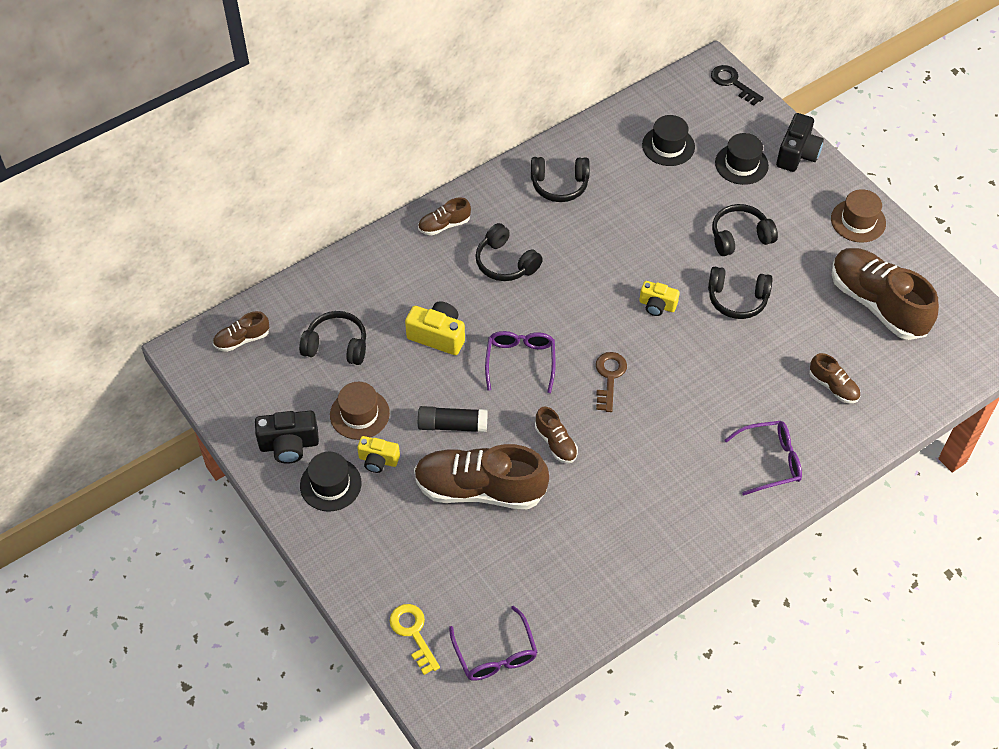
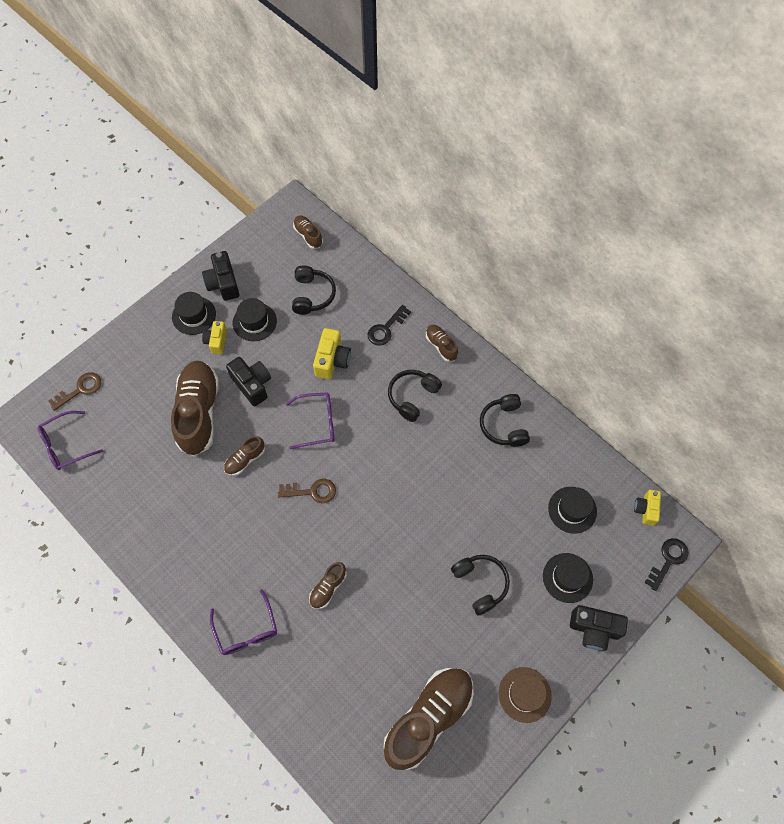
camera: 80 degrees right, 10 degrees up
(359, 414) = (254, 322): brown hat -> black hat
(406, 275) = (386, 328): none -> black key
(413, 633) = (80, 390): yellow key -> brown key
(452, 425) = (252, 385): black glue stick -> black camera
(657, 305) = (391, 520): yellow camera -> yellow camera (646, 509)
(737, 299) = (410, 587): black headphones -> none
(833, 386) = (329, 680): brown shoe -> brown shoe (328, 588)

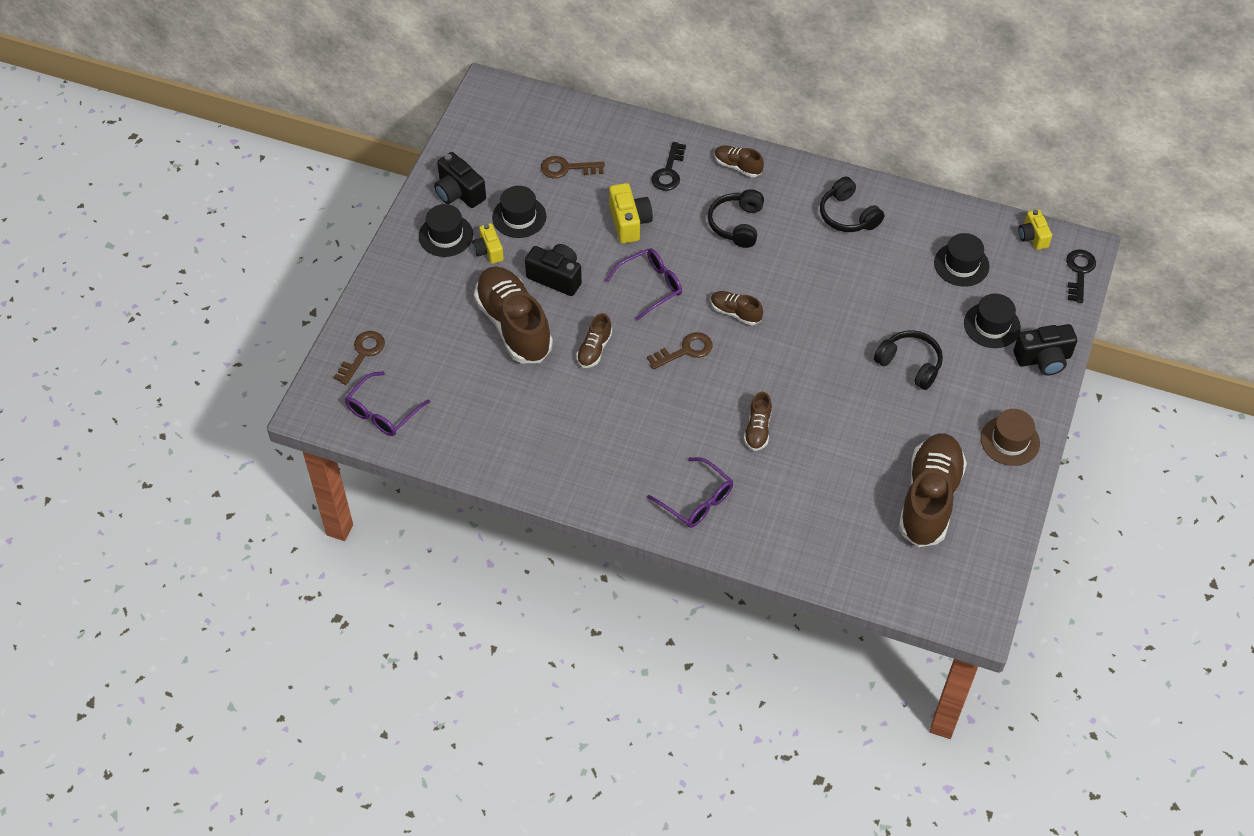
camera: 25 degrees left, 10 degrees down
(308, 235) = (525, 112): brown shoe -> brown shoe (735, 313)
(312, 295) = (567, 168): black headphones -> brown key

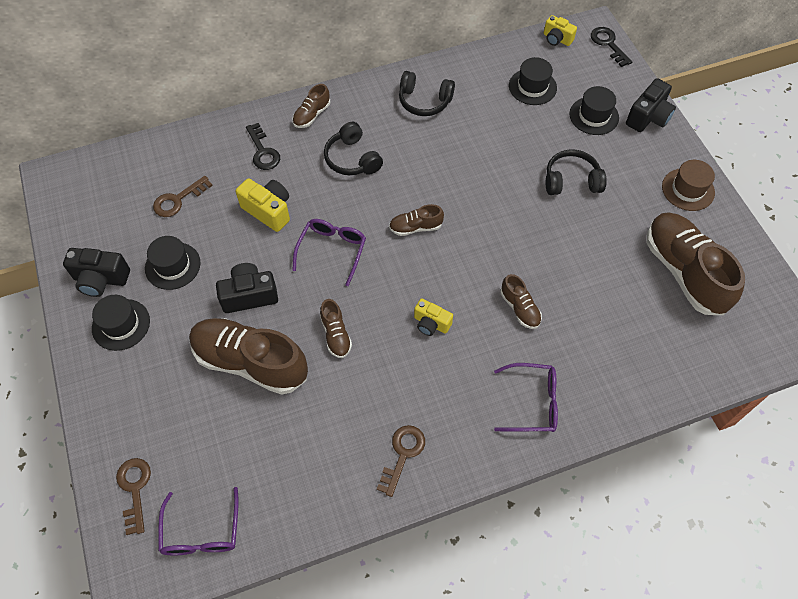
camera: 40 degrees left, 5 degrees up
(488, 251) = (171, 312): yellow camera -> yellow camera (431, 323)
(685, 351) = (407, 284): brown key -> brown key (402, 455)
(737, 166) = (312, 115): brown shoe -> brown shoe turned 45 degrees counterclockwise

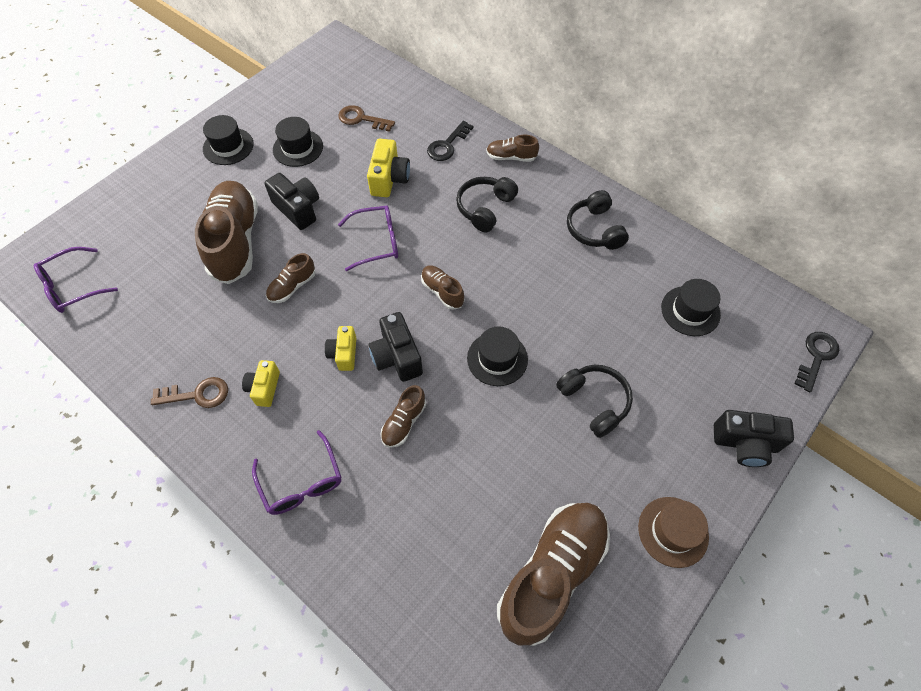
camera: 60 degrees right, 0 degrees up
(101, 279) = (261, 115): black camera -> black camera (397, 357)
(135, 489) = (93, 228): brown key -> none
(557, 39) = (776, 304): yellow camera -> yellow camera (264, 388)
(594, 116) = (700, 386): black hat -> black hat (497, 358)

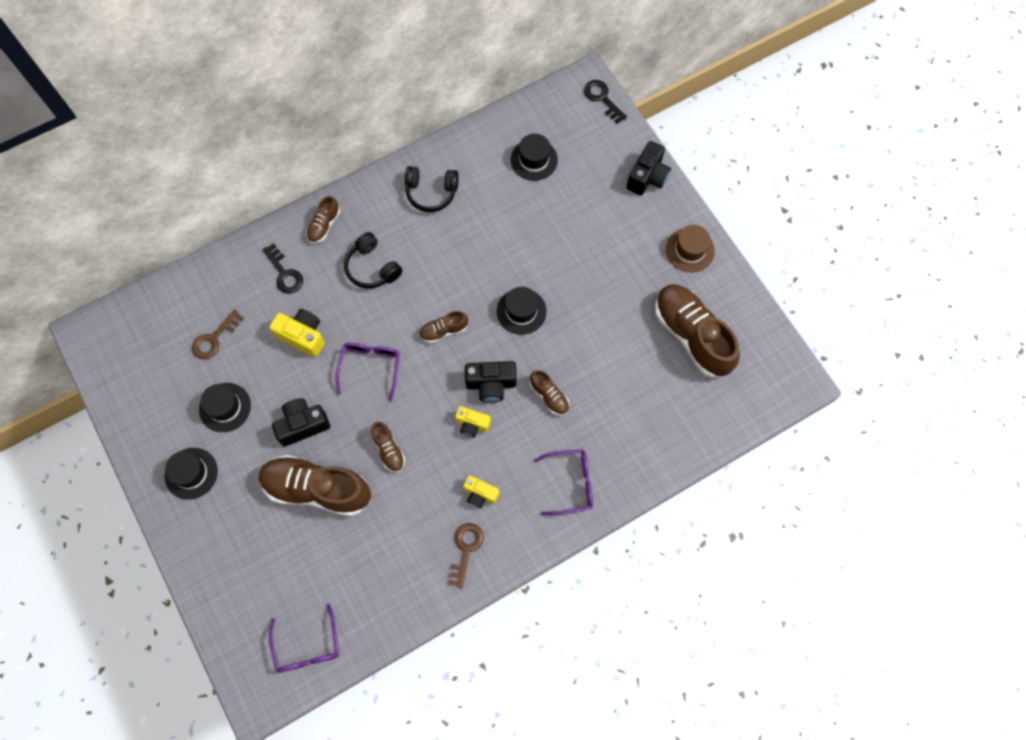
camera: 70 degrees left, 10 degrees up
(594, 402) = (582, 258): black headphones -> none

